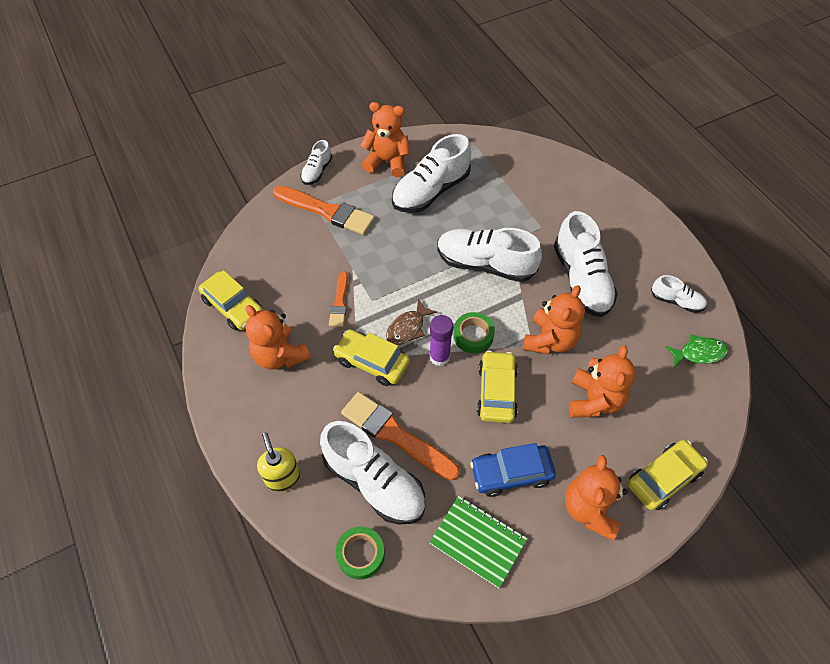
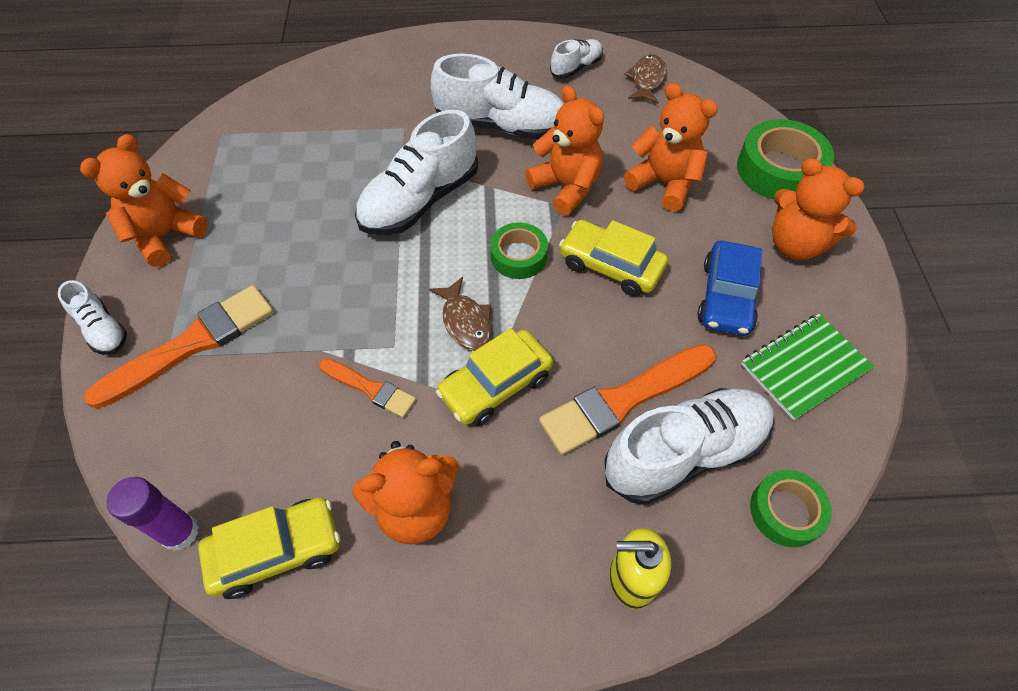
camera: 65 degrees left, 0 degrees up
(430, 191) = (260, 208): white shoe -> none
(439, 357) = (530, 304): purple glue stick -> purple glue stick (180, 532)
(663, 478) = (779, 170): yellow car -> green tape
(699, 353) = (647, 80): green fish -> brown fish

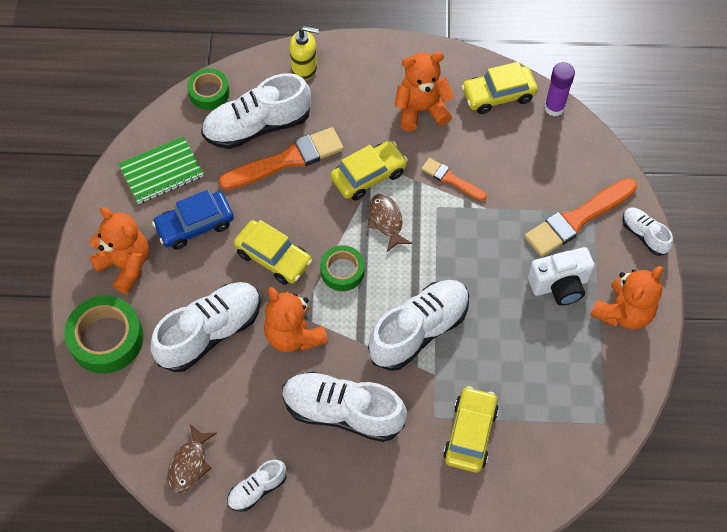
camera: 175 degrees left, 5 degrees up
(238, 259) = (559, 285): none -> white camera
(366, 118) = (470, 433): none -> yellow car
(664, 183) = (210, 332): orange teddy bear -> white shoe
(726, 297) = (195, 225): blue car -> blue car turned 135 degrees counterclockwise

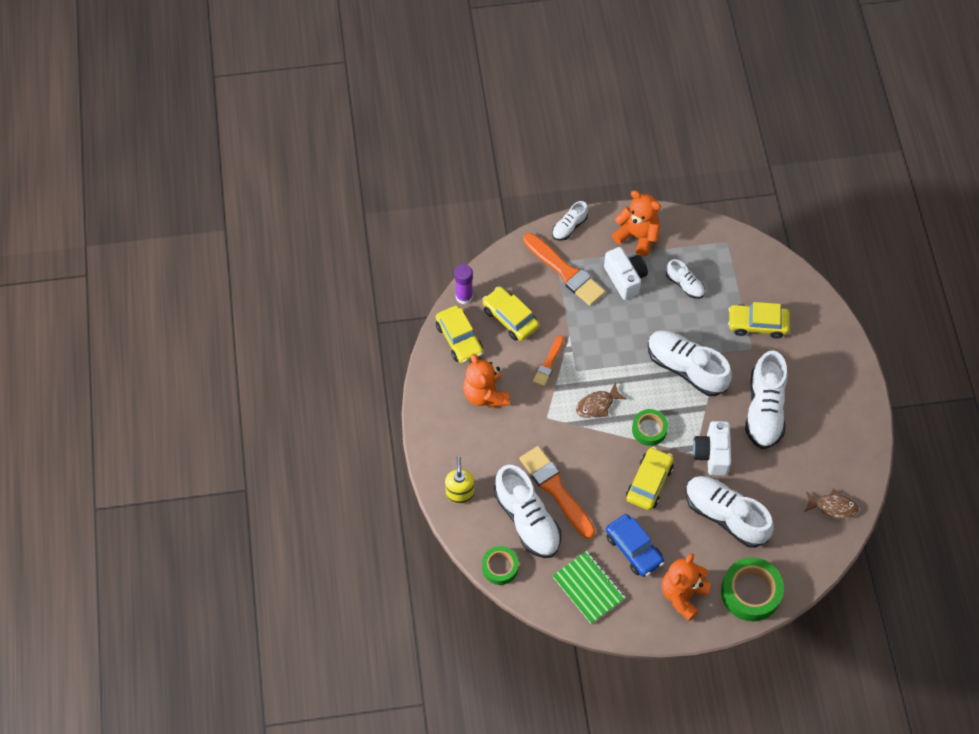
camera: 100 degrees left, 0 degrees up
(257, 489) = (838, 456): white shoe -> white shoe (685, 285)
(294, 335) = (712, 454): orange teddy bear -> white camera
(368, 175) = (557, 424): yellow car -> yellow car (510, 318)

